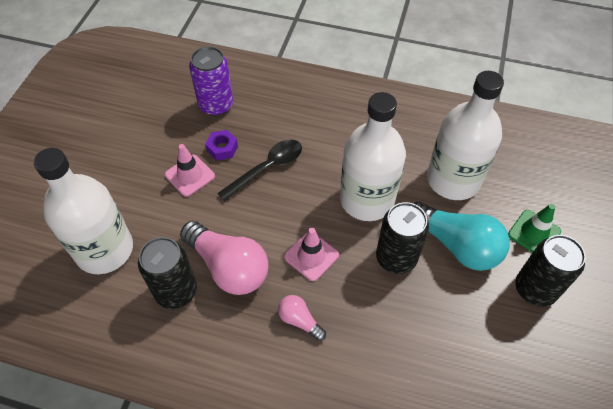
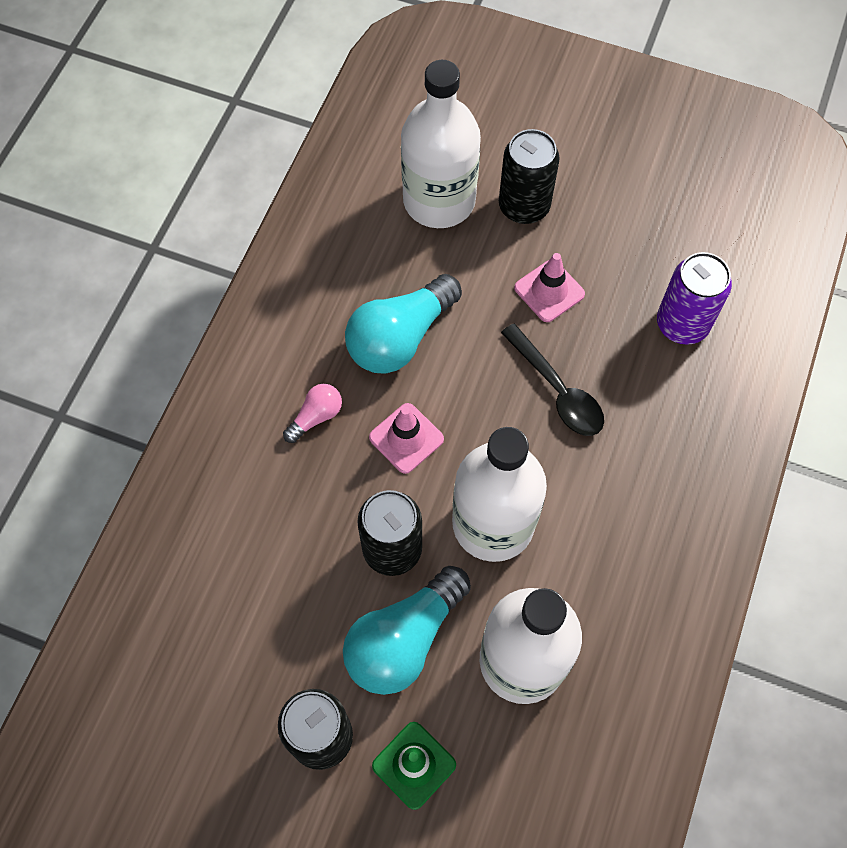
camera: 95 degrees right, 10 degrees up
(176, 291) = (373, 279): black can -> black can (524, 206)
(222, 148) = (597, 332): purple nut -> none
(228, 267) = (400, 338): pink light bulb -> turquoise light bulb

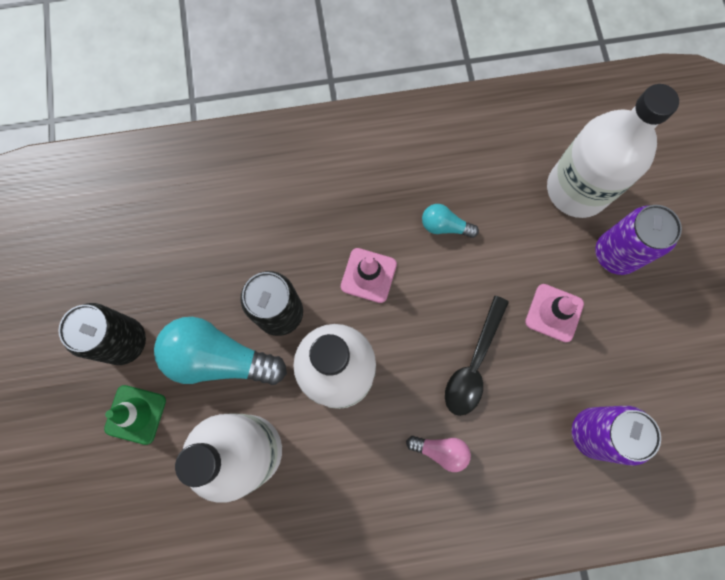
camera: 60 degrees right, 10 degrees up
(316, 417) = (348, 205): pink light bulb -> pink light bulb (440, 450)
(400, 338) = (444, 226): turquoise light bulb -> turquoise light bulb, size x0.49
(524, 206) = (615, 254): black can -> purple can

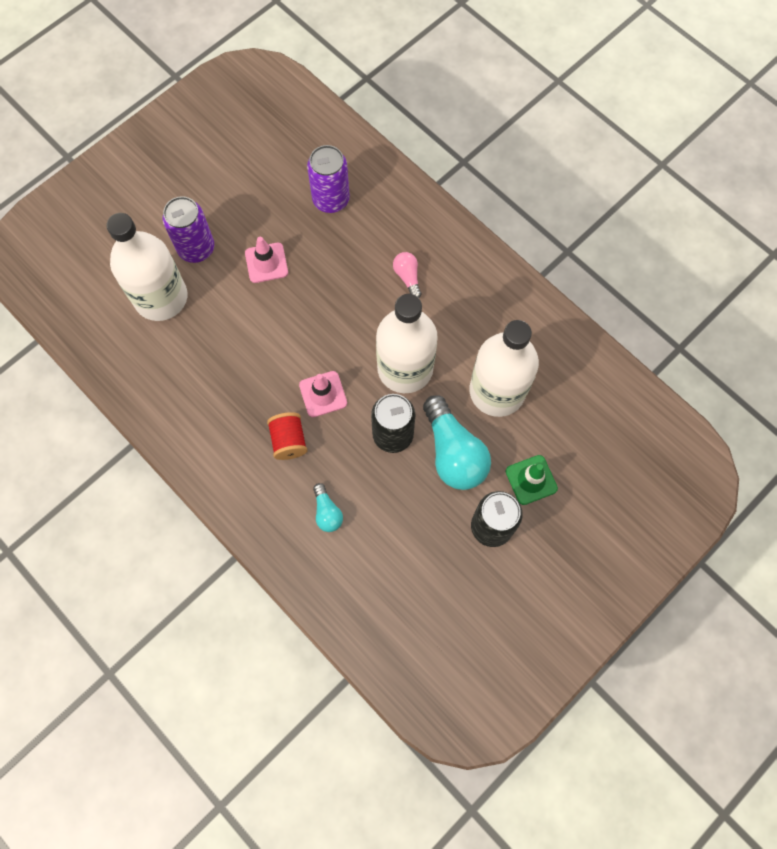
camera: 125 degrees left, 5 degrees down
(344, 215) = (289, 441): none -> red spool
(444, 226) = (250, 367): turquoise light bulb -> turquoise light bulb (327, 512)
(473, 363) = (337, 291): black spoon -> none

